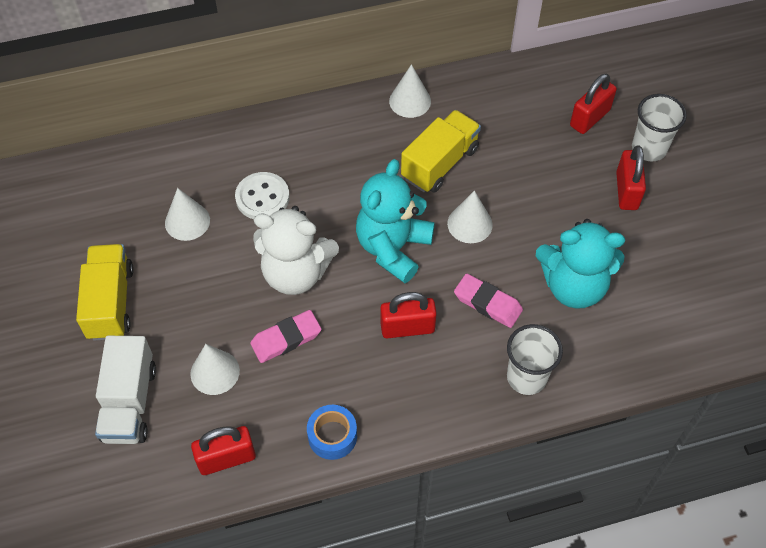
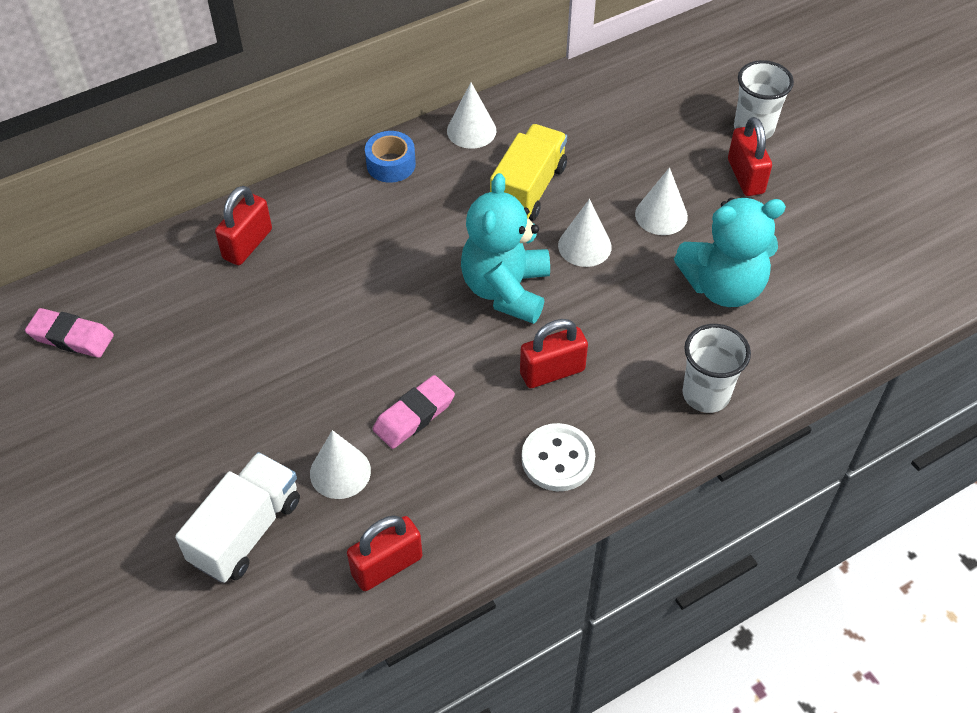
camera: 15 degrees left, 5 degrees down
(110, 302) = (185, 422): yellow truck -> none
(129, 403) = (246, 531): white truck -> white truck turned 135 degrees counterclockwise
(187, 221) = (251, 312): white cone -> white cone (661, 215)
(262, 197) = (333, 267): white button -> white button (558, 459)
(296, 273) = (401, 341): white teddy bear -> none
(332, 436) = (505, 510): blue tape -> blue tape (391, 164)
(487, 303) = (634, 325): pink eraser -> pink eraser (71, 337)
(589, 118) = (678, 110): red padlock -> red padlock (247, 244)

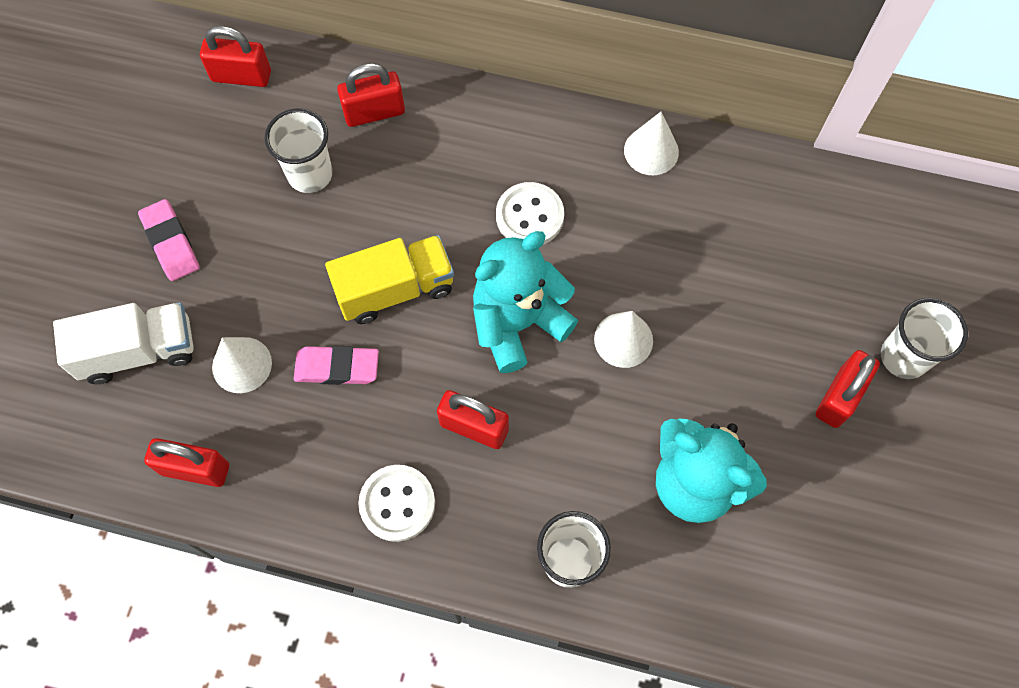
camera: 45 degrees right, 15 degrees up
(71, 337) = (184, 89): pink eraser -> pink eraser (170, 243)
(110, 296) = (241, 76): none -> red padlock
(244, 316) = (310, 174): none -> white cup
(391, 164) = (553, 129): blue tape -> none
(437, 224) = (529, 216): none -> white button
(528, 189) = (636, 246): yellow truck -> yellow truck (395, 289)
(661, 215) = (720, 368): white cone -> none

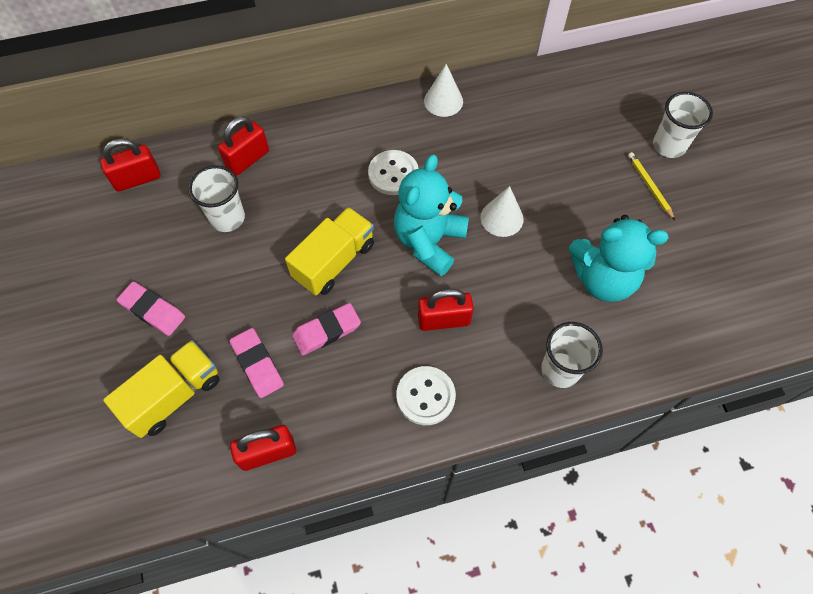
camera: 30 degrees left, 5 degrees down
(138, 351) = (174, 395): white truck -> yellow truck
(242, 365) = (257, 364): white cone -> pink eraser
(839, 397) = (649, 186): red padlock -> yellow pencil

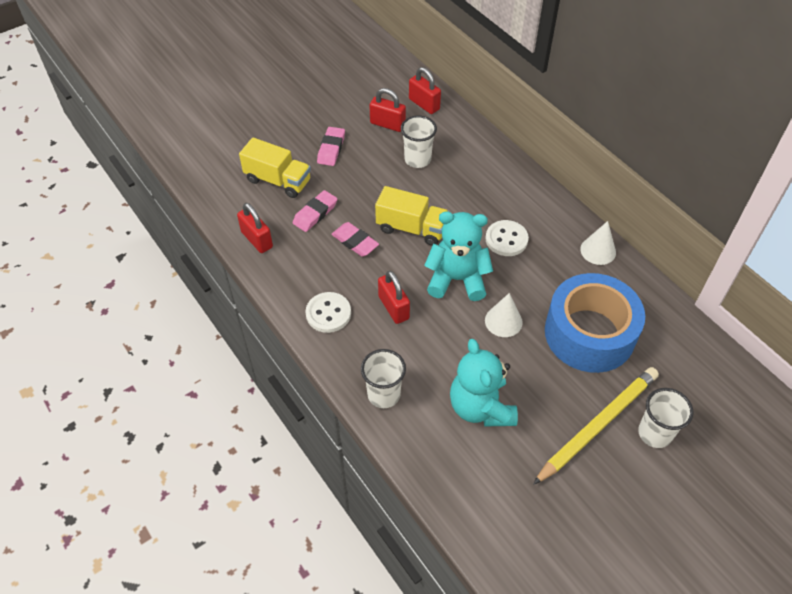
camera: 70 degrees right, 10 degrees down
(248, 159) = (471, 153): red padlock -> red padlock (387, 124)
(543, 150) = (589, 333): none -> blue tape
(649, 186) = (597, 425): yellow pencil -> yellow pencil, size x2.21

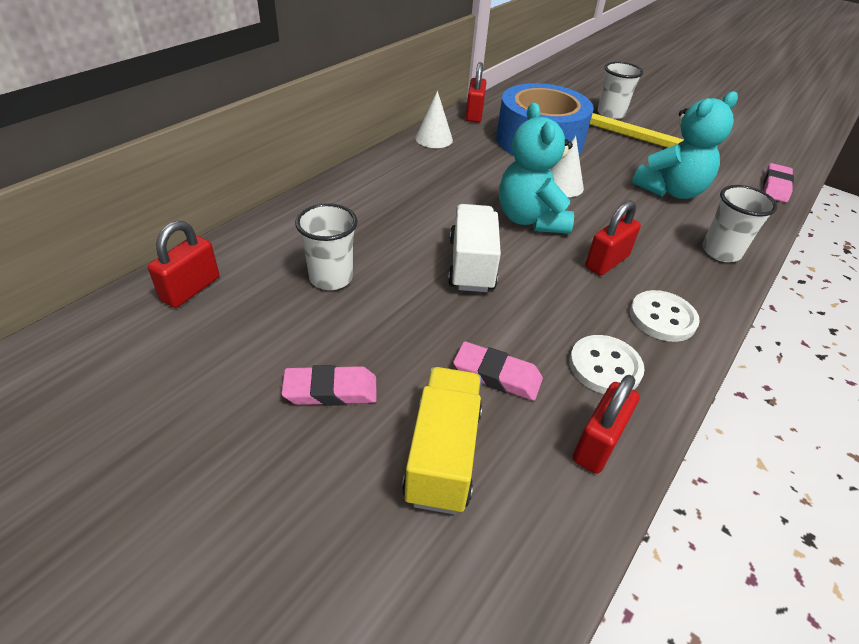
camera: 110 degrees left, 10 degrees down
(355, 242) = (527, 316): pink eraser -> pink eraser (775, 186)
(387, 124) = (249, 325): red padlock -> red padlock (474, 114)
(412, 228) = (471, 265): yellow truck -> white truck
(506, 239) = (449, 191): white button -> white button (605, 367)

